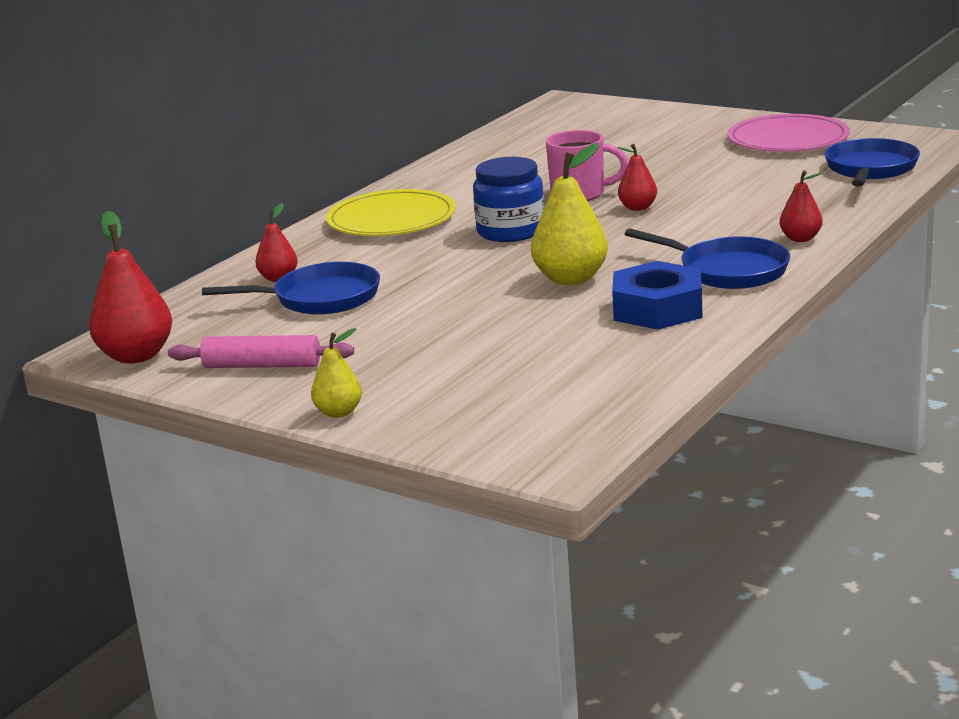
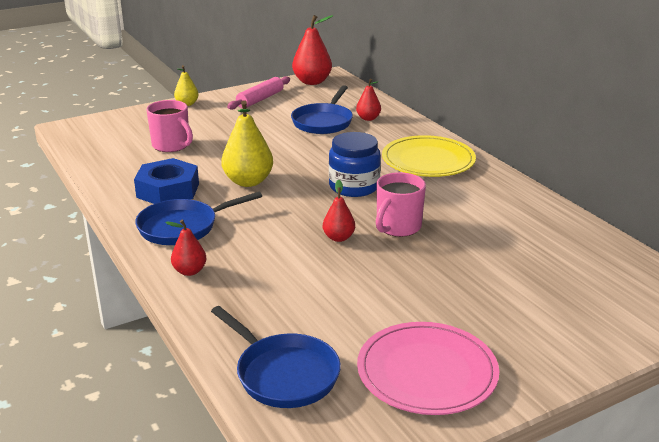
camera: 115 degrees right, 5 degrees up
(523, 358) = (172, 146): none -> pink mug

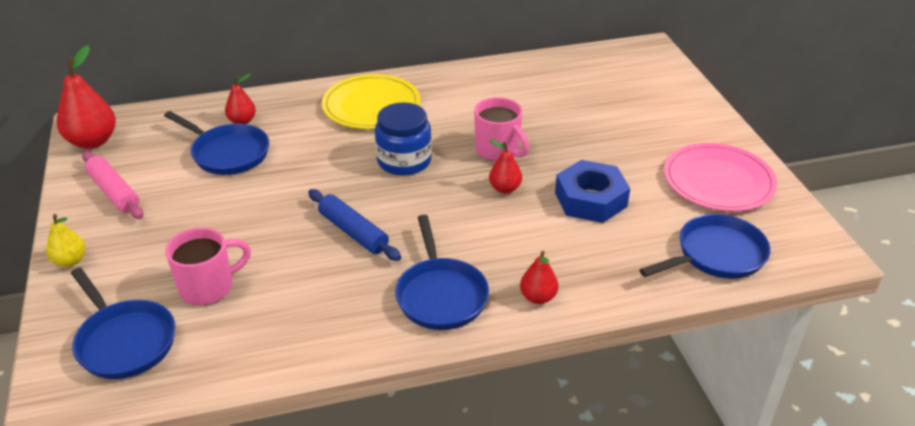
camera: 75 degrees left, 10 degrees up
(118, 133) = (124, 341): none -> blue pan
(168, 190) = (341, 300): blue nut -> blue nut (590, 199)
(248, 181) = (353, 232): yellow pear -> blue rolling pin

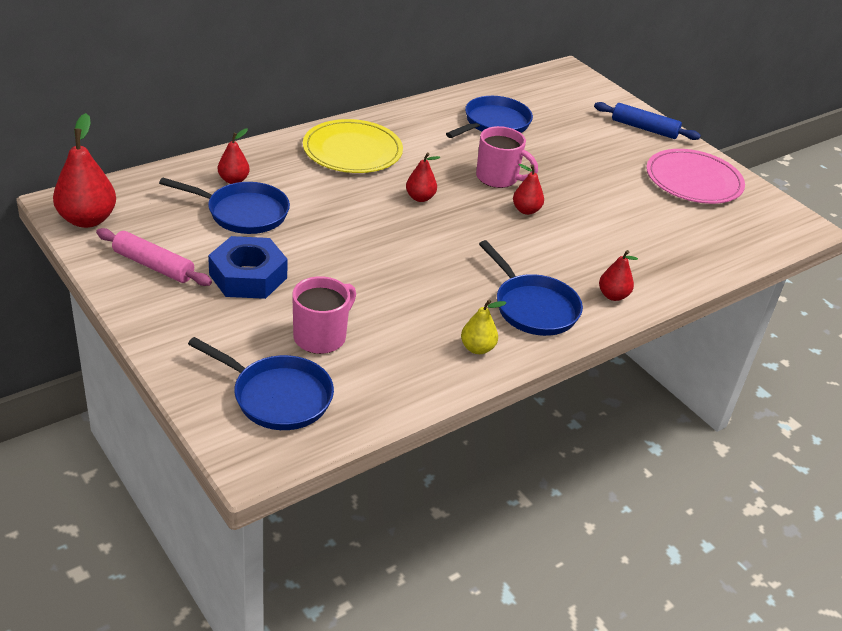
camera: 25 degrees left, 0 degrees up
(70, 261) = (162, 336): yellow pear -> yellow pear (477, 348)
(353, 232) = (419, 267): blue rolling pin -> blue rolling pin (644, 128)
(404, 161) = (420, 198): blue jar -> red pear
(590, 199) = (603, 210): blue nut -> blue nut (248, 276)
(716, 255) = (727, 240): blue pan -> blue pan (493, 123)

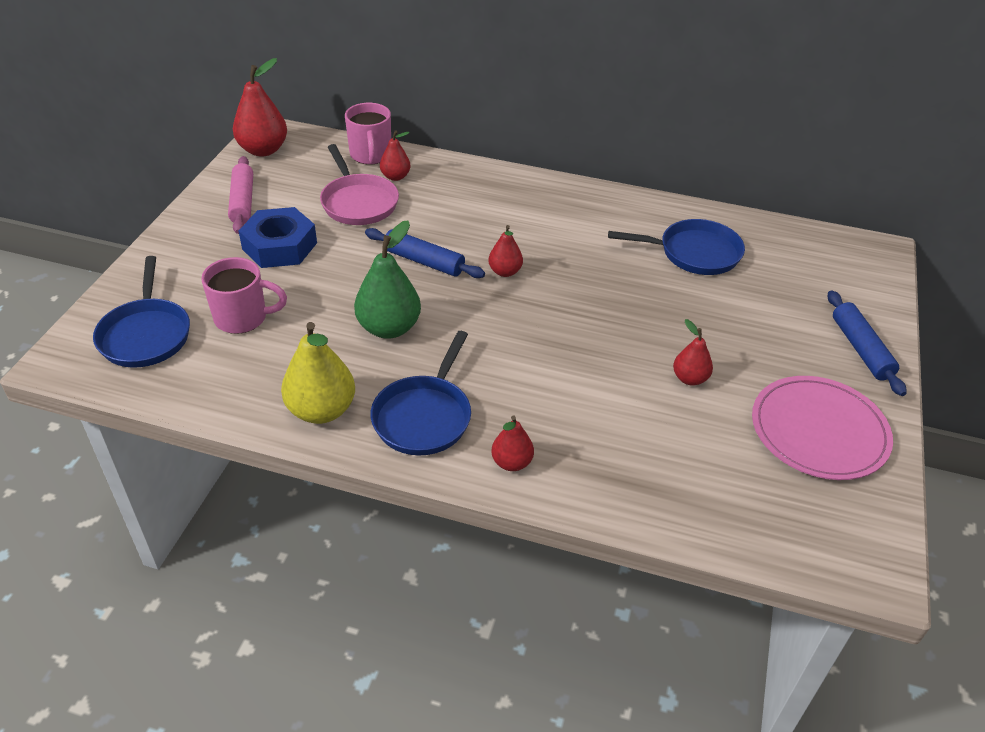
camera: 55 degrees right, 5 degrees up
(242, 213) = (358, 202): blue pan -> pink pan
(352, 150) = (522, 205): yellow plate -> none
(362, 223) = (424, 261): none -> blue rolling pin
(421, 275) = (389, 328): none -> green pear
(477, 348) = (321, 410): yellow pear -> yellow pear, size x1.76
(498, 178) = (605, 298): pink mug -> pink mug (370, 155)
(526, 210) = (577, 340): red pear -> red pear (689, 378)

